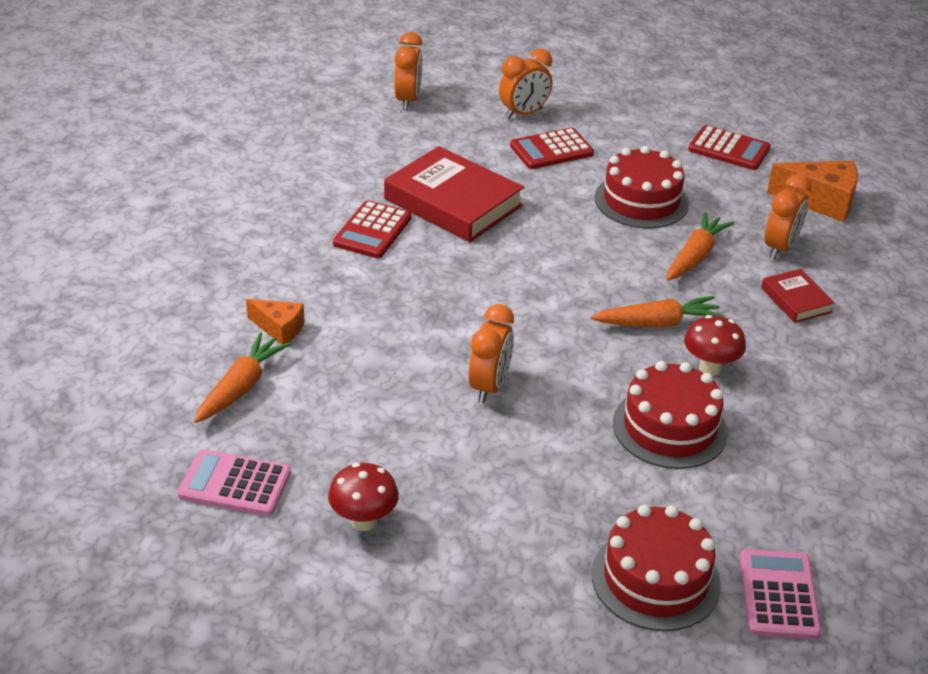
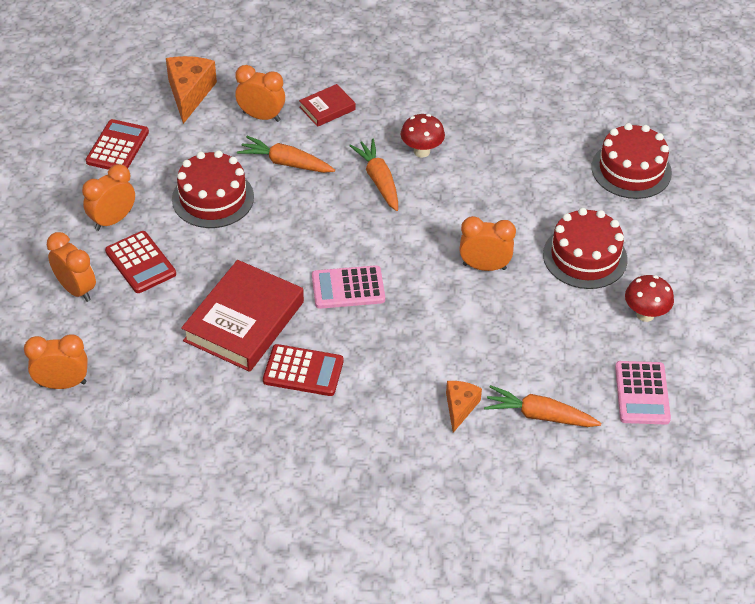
camera: 100 degrees left, 10 degrees up
(616, 139) = (113, 220): none -> orange clock
(670, 427) = (492, 169): red cake -> red cake (585, 257)
(778, 595) = (619, 118): pink calculator -> pink calculator (348, 288)

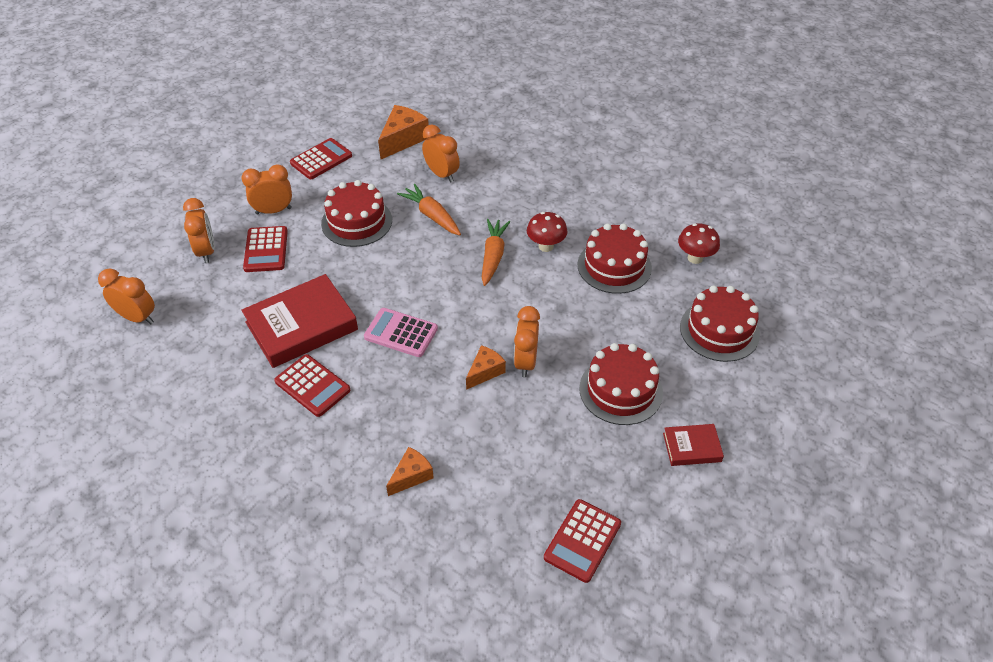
camera: 30 degrees right, 0 degrees up
(327, 108) = (496, 186): red book -> red book (692, 447)
(454, 290) = (485, 372): none -> orange cheese
(484, 266) = (525, 362): orange clock -> orange clock turned 120 degrees counterclockwise
(499, 146) = (614, 266): none -> red cake
(539, 415) = (473, 516): orange carrot -> none
(642, 393) = (582, 541): pink calculator -> red calculator
(645, 314) = (639, 467): red mushroom -> red mushroom (695, 258)

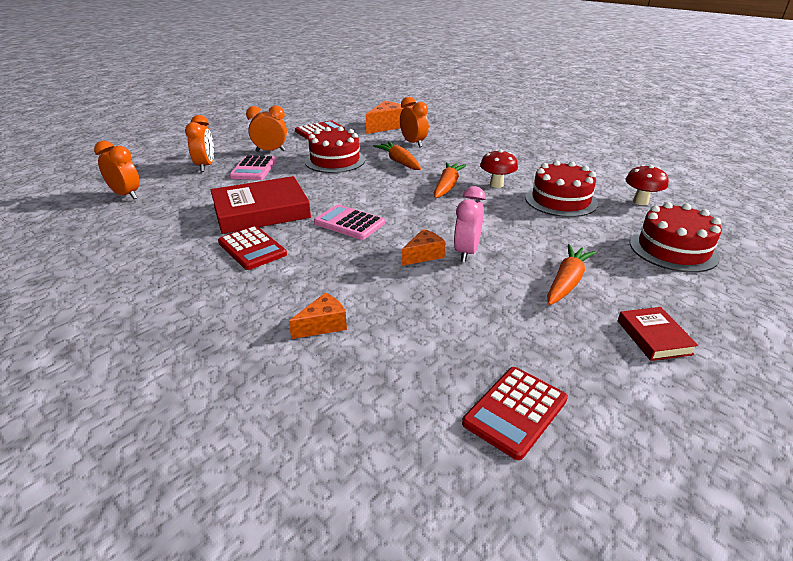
camera: 10 degrees right, 15 degrees down
(266, 250) = (254, 169): red calculator -> pink calculator
(525, 362) = (466, 252): orange clock -> pink clock
(621, 390) = (567, 282): red cake -> orange carrot
(692, 447) = (654, 337): red book -> red book turned 75 degrees clockwise

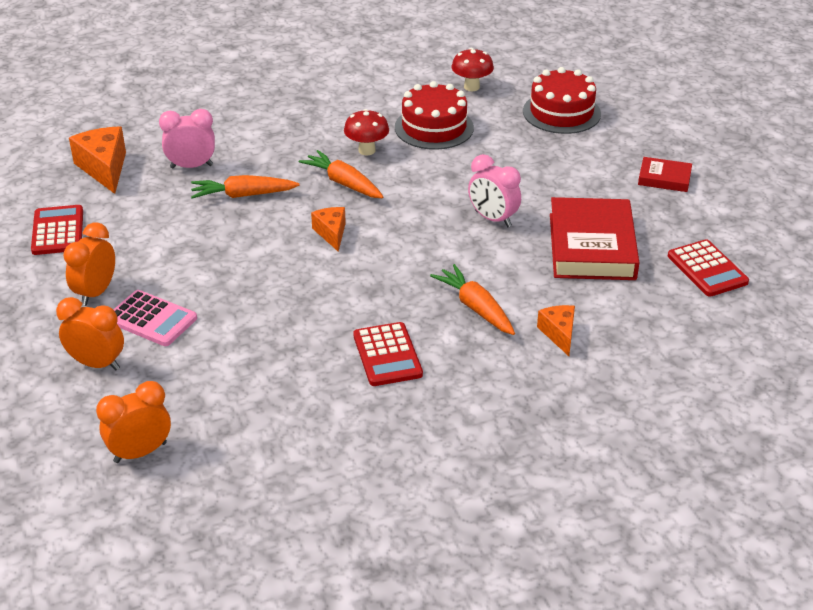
camera: 65 degrees left, 5 degrees up
(252, 248) = (387, 355): red calculator -> red calculator turned 90 degrees clockwise
(261, 211) = (296, 334): red book -> red book (591, 246)
(335, 160) = (189, 243): red cake -> none
(349, 223) = (379, 274): pink calculator -> none
(413, 143) = (191, 166): orange clock -> pink clock
(423, 255) = (480, 245): orange cheese -> orange cheese (331, 233)
(567, 282) = (574, 185): orange carrot -> orange carrot (475, 308)

